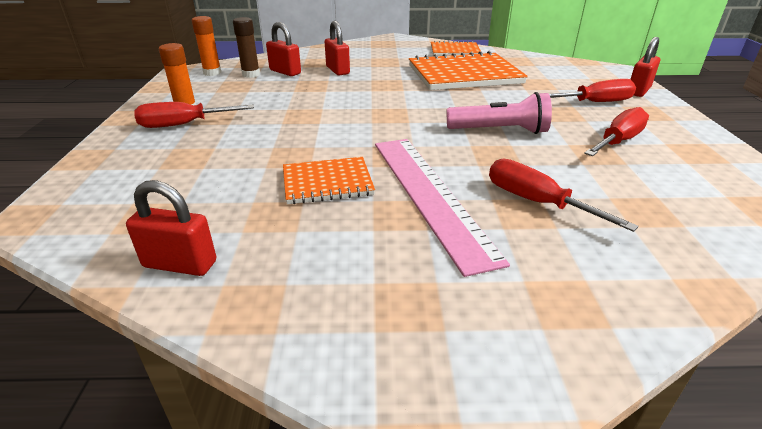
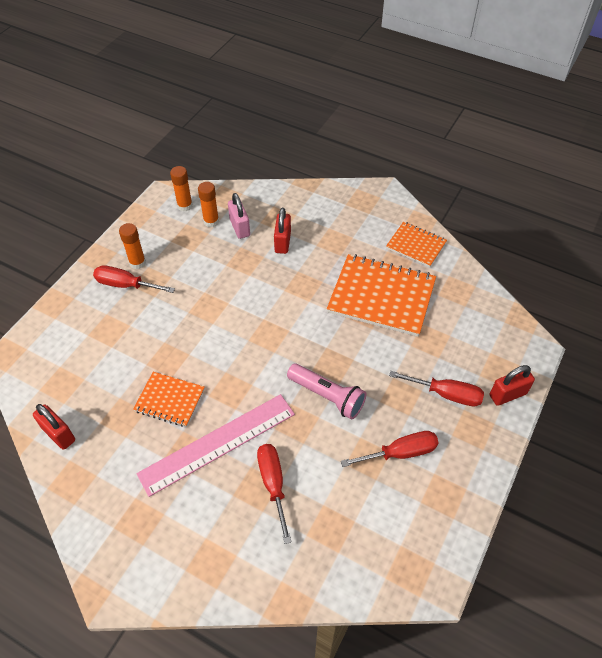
camera: 30 degrees right, 20 degrees up
(251, 74) = (211, 221): brown glue stick -> orange glue stick
(285, 72) = (240, 227): red padlock -> pink padlock
(429, 194) = (217, 443): pink ruler -> pink ruler turned 45 degrees clockwise

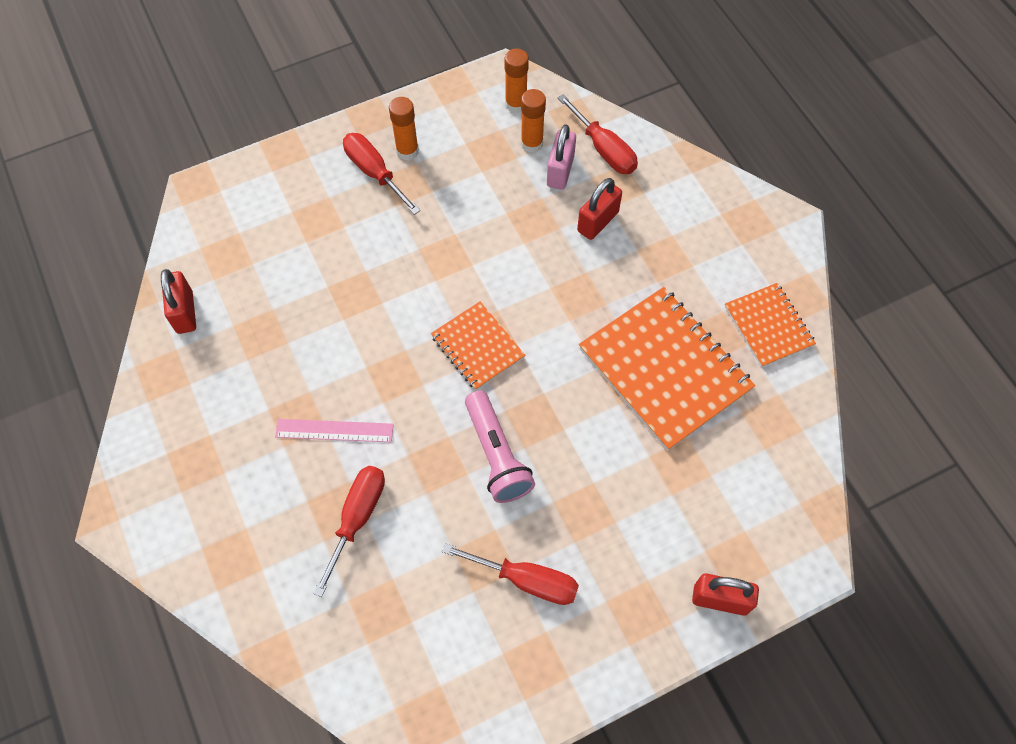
camera: 35 degrees right, 10 degrees up
(169, 400) = (321, 346): orange notebook -> orange notebook (477, 347)
(217, 443) = (334, 430): pink ruler -> pink ruler, size x0.53
(446, 394) = (641, 547): red screwdriver -> red screwdriver (604, 149)

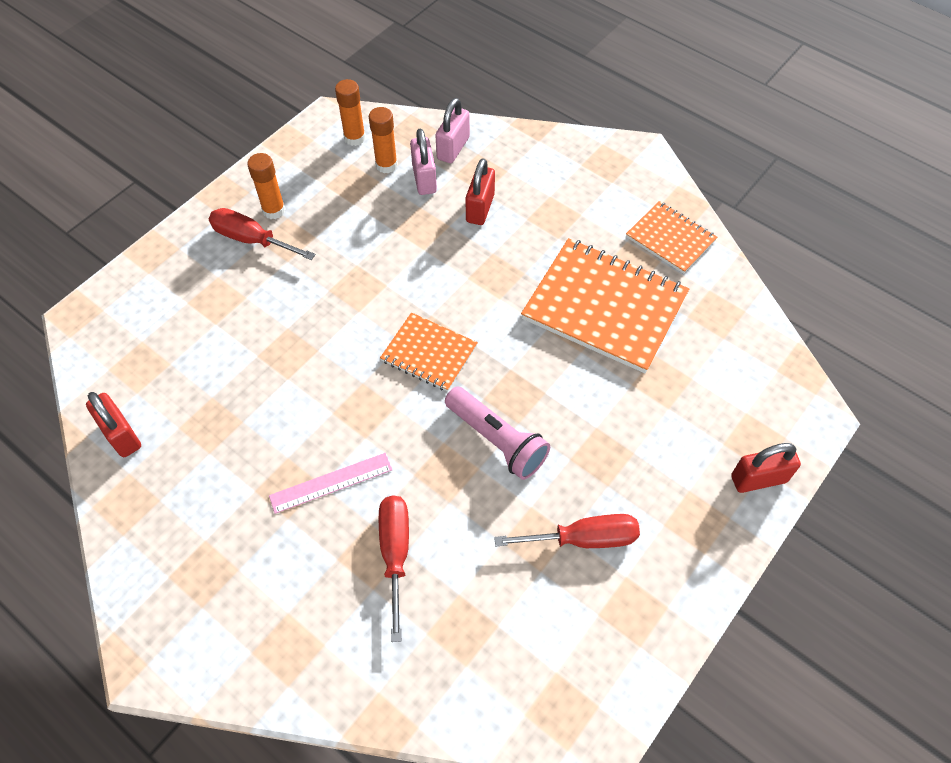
camera: 25 degrees left, 5 degrees down
(604, 149) = (453, 148): red screwdriver -> pink padlock

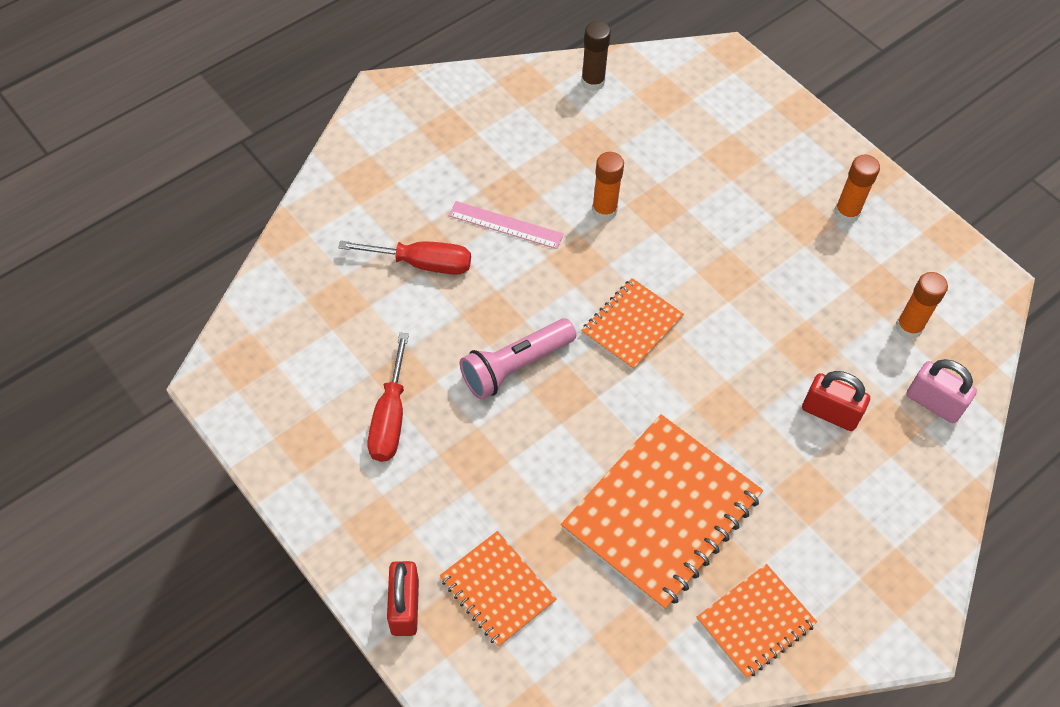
camera: 100 degrees right, 0 degrees up
(121, 435) = (593, 82): red padlock -> brown glue stick
(252, 239) = (807, 190): red screwdriver -> none
(331, 482) = (506, 225): pink ruler -> pink ruler turned 60 degrees counterclockwise
(354, 138) = (956, 301): orange glue stick -> orange glue stick (604, 210)
(424, 179) = (883, 363): pink padlock -> none
(715, 411) = (497, 590): none -> orange notebook

